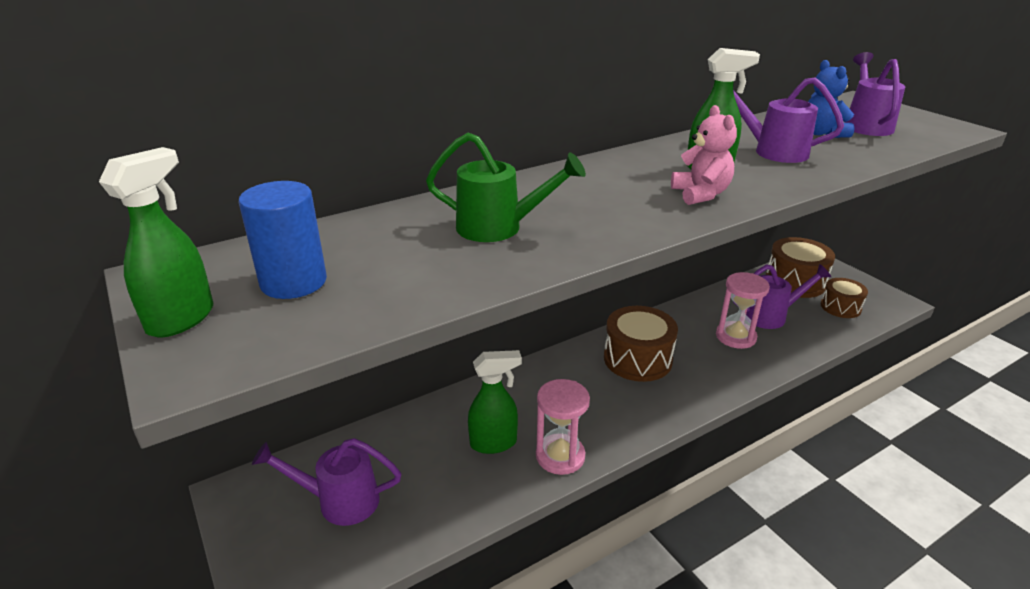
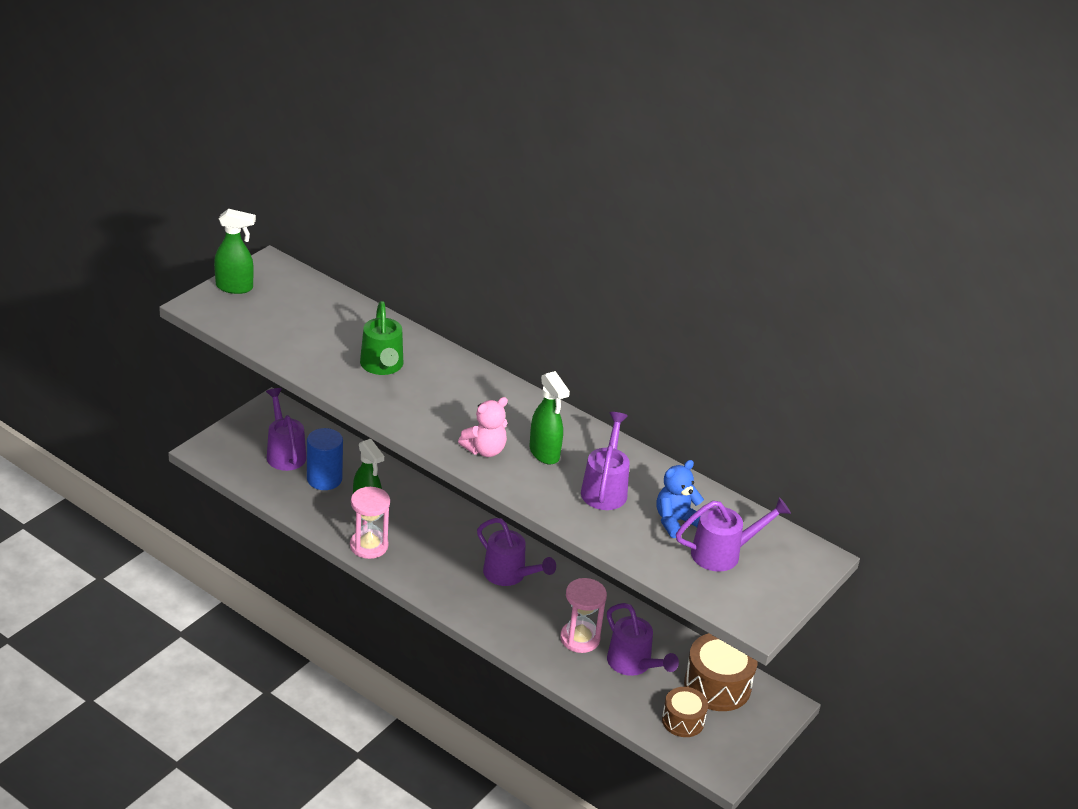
camera: 65 degrees right, 5 degrees up
(293, 282) = (283, 309): blue cylinder -> blue cylinder (324, 479)
(637, 359) = (509, 575): brown drum -> purple watering can

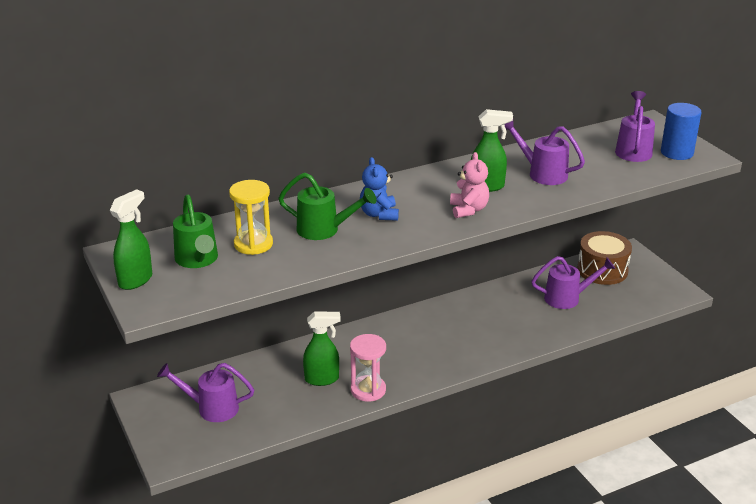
camera: 60 degrees left, 5 degrees down
(285, 309) = (197, 260): none -> green watering can
(324, 479) = (265, 393): blue cylinder -> blue cylinder (676, 153)
(330, 332) = (253, 244): none -> yellow hourglass
(509, 575) = (445, 327): purple watering can -> none
(580, 638) = (530, 314): pink hourglass -> none
(675, 521) = (591, 157): blue teddy bear -> blue teddy bear (379, 214)
(683, 720) = (630, 294): brown drum -> none

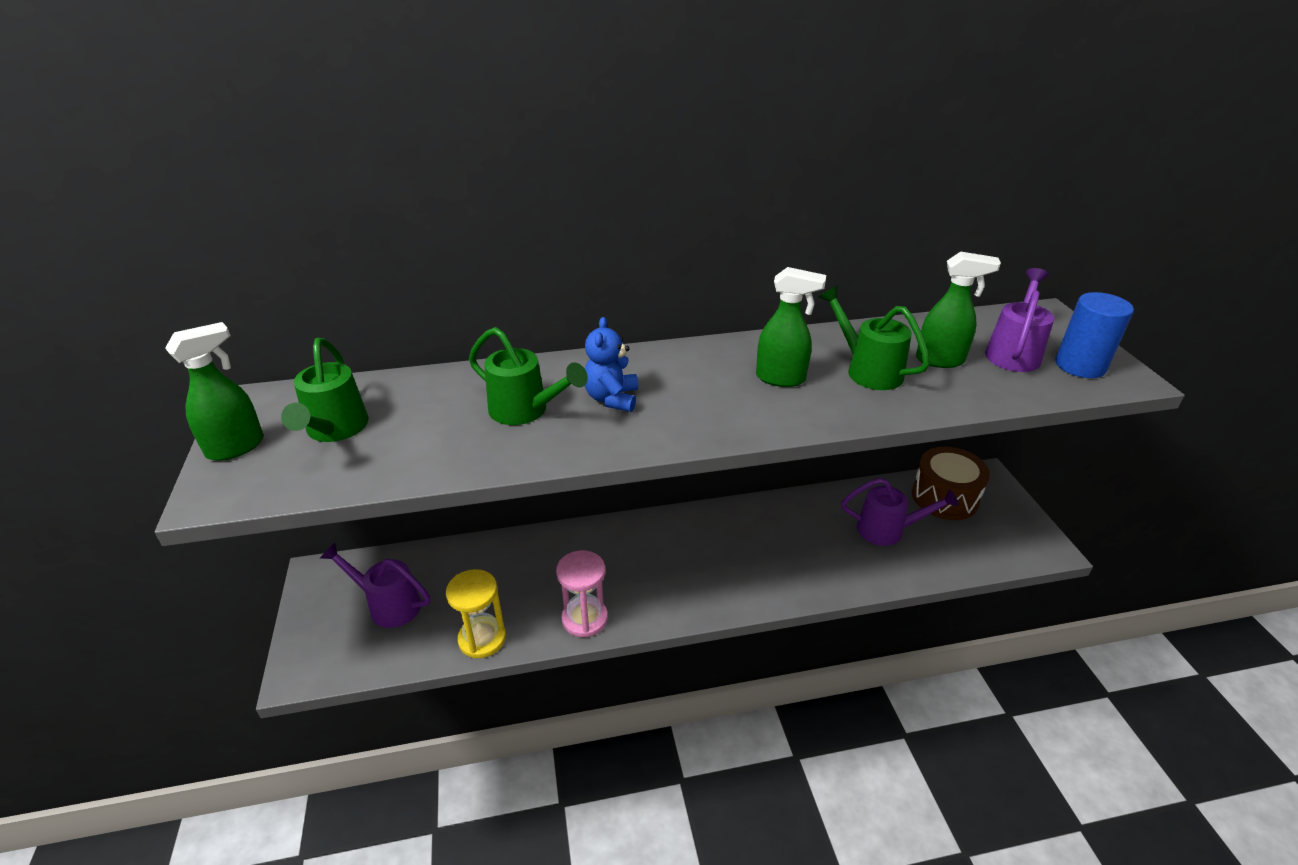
camera: 15 degrees right, 5 degrees up
(253, 244) = (421, 417): yellow hourglass -> yellow hourglass (482, 638)
(322, 379) = (536, 590): green spray bottle -> green spray bottle (940, 360)
(468, 210) = (739, 411): pink teddy bear -> none
(542, 173) = (868, 370): purple watering can -> green watering can

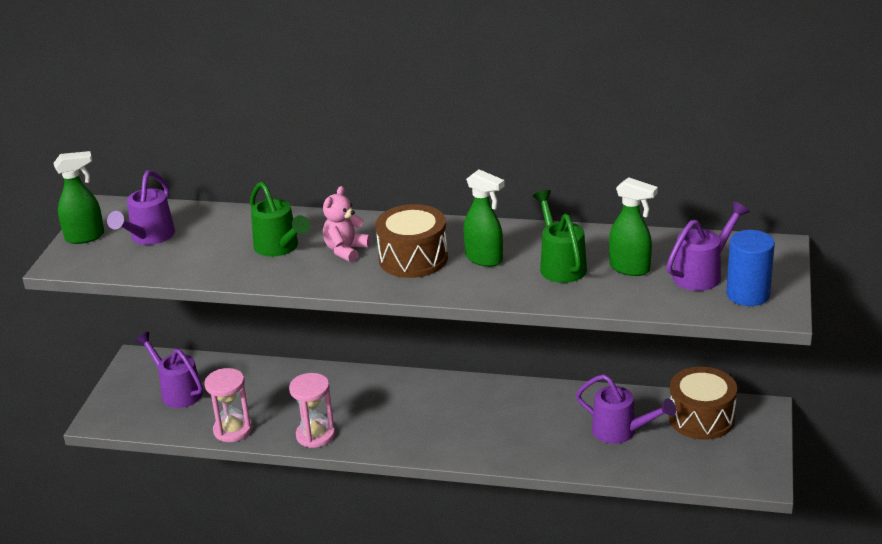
camera: 25 degrees right, 5 degrees down
(335, 429) = (149, 237): green watering can -> purple watering can
(482, 638) = (232, 430): yellow hourglass -> pink hourglass
(612, 398) = (345, 250): blue teddy bear -> pink teddy bear
(700, 393) = (413, 258): none -> brown drum

